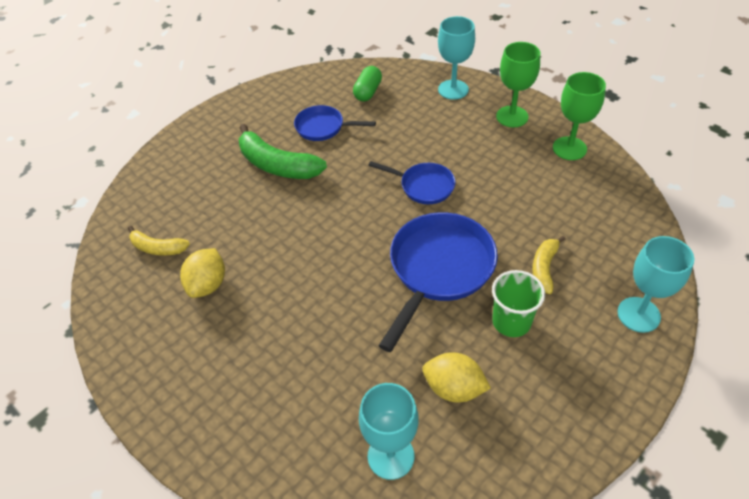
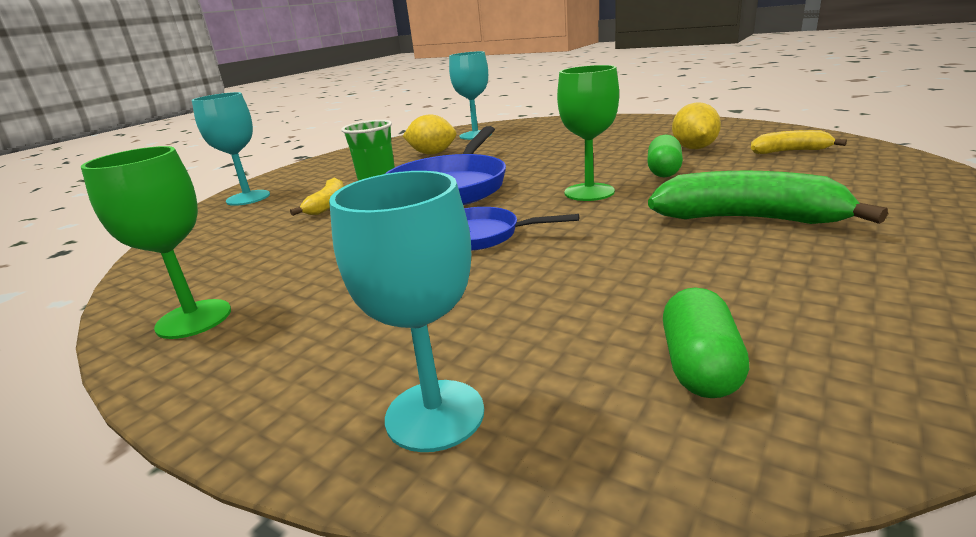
camera: 170 degrees right, 25 degrees down
(267, 243) = (664, 171): none -> green capsule
(323, 127) = (732, 275): blue pan -> none
(512, 116) = (283, 362): green goblet -> green goblet (589, 192)

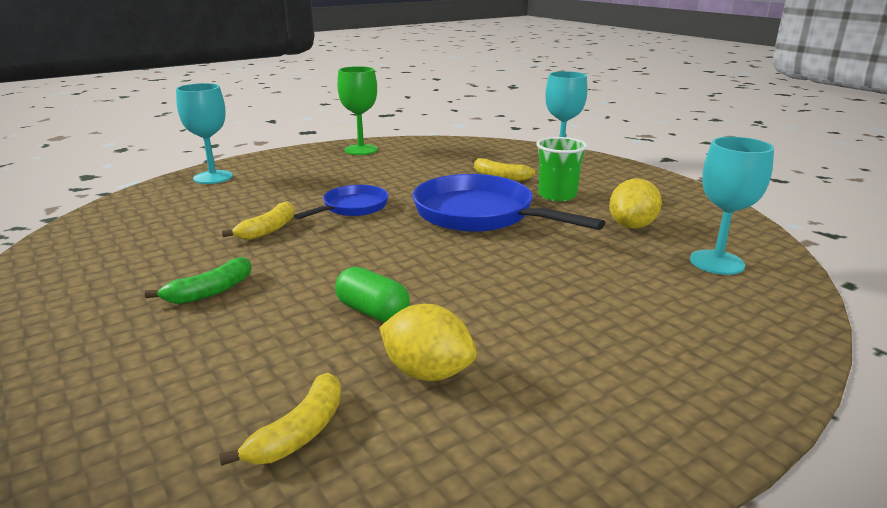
camera: 110 degrees right, 0 degrees up
(589, 192) = (374, 259): green goblet -> none
(596, 251) = (268, 230): none -> yellow banana
(699, 366) = (144, 217): green capsule -> none
(748, 219) = (210, 291): green banana -> green banana, size x0.57

